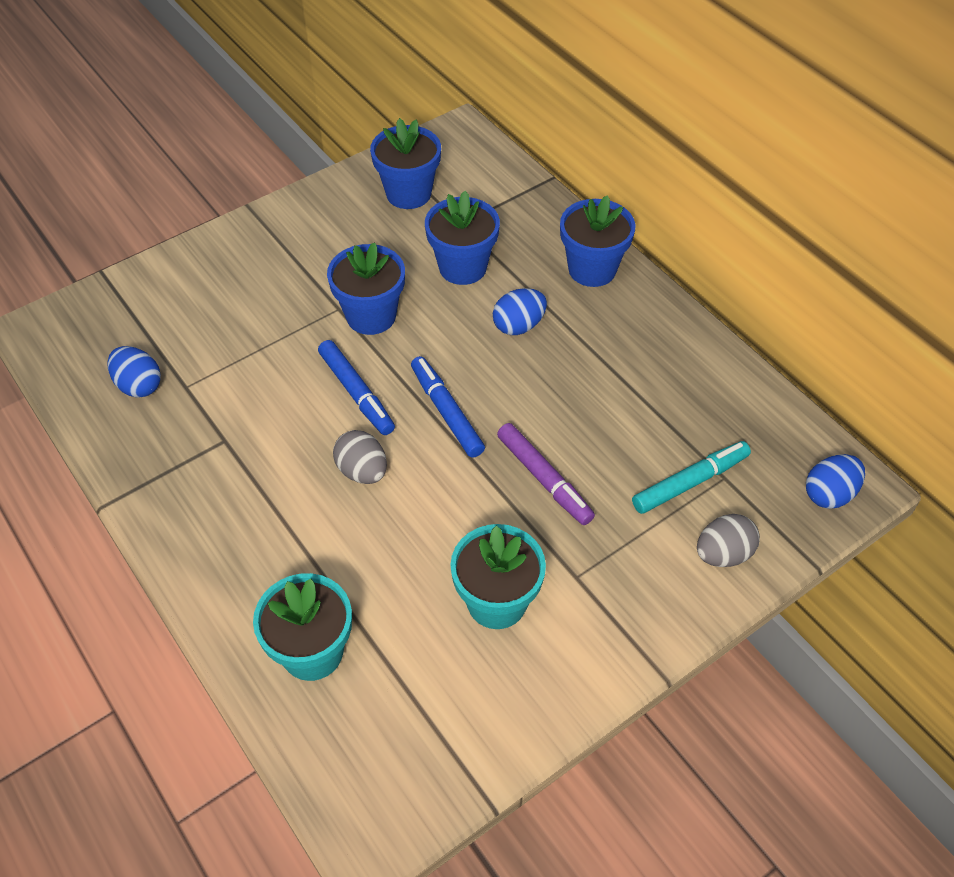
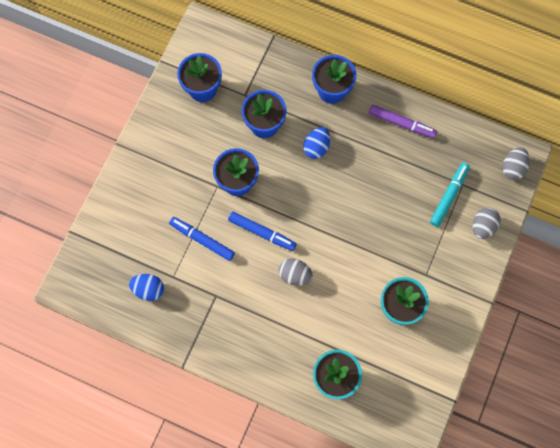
camera: 30 degrees left, 20 degrees up
(446, 412) = (313, 219): blue marker -> blue marker (202, 240)
(544, 479) = (382, 231): purple marker -> purple marker (401, 123)
(829, 494) = (513, 168): blue egg -> grey egg

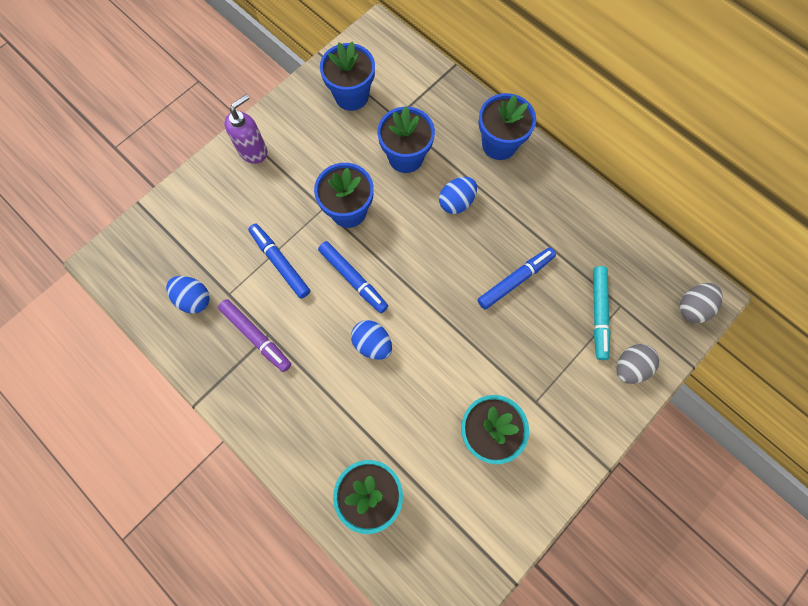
camera: 20 degrees right, 0 degrees up
(144, 160) = (253, 151): none -> purple soap dispenser
(295, 275) = (372, 343): grey egg -> blue egg
(381, 192) = (515, 280): none -> blue marker
(401, 123) = (569, 208): purple marker -> purple marker (256, 336)
(449, 196) = (598, 314): turquoise marker -> turquoise marker turned 135 degrees clockwise

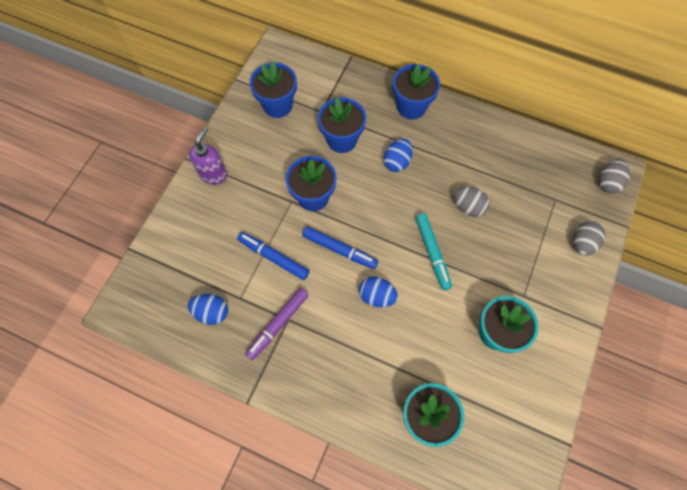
camera: 20 degrees left, 5 degrees down
(256, 336) = (278, 324): purple marker -> purple marker turned 105 degrees clockwise
(515, 280) = (468, 207): blue marker -> grey egg
(598, 314) = (541, 211): turquoise marker -> turquoise marker (432, 253)

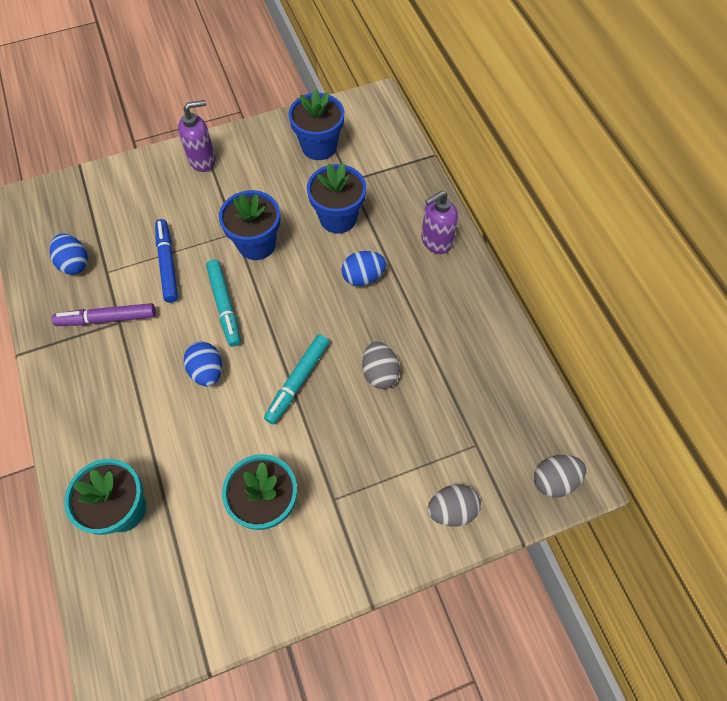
camera: 45 degrees right, 5 degrees down
(339, 250) = (224, 306): blue marker -> turquoise marker
(411, 107) = (436, 241): blue flower pot -> purple soap dispenser

